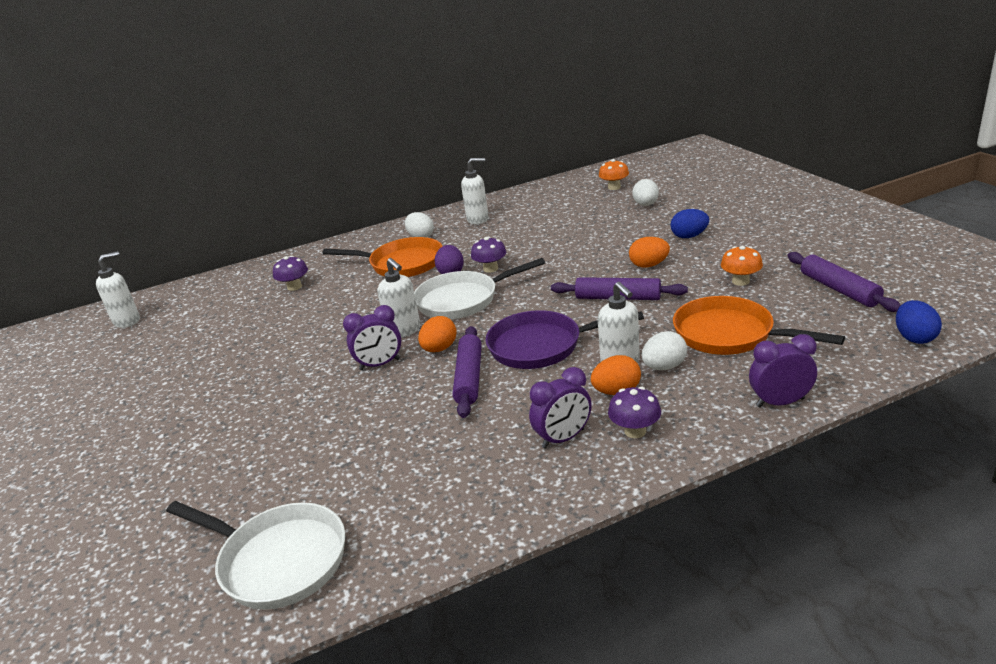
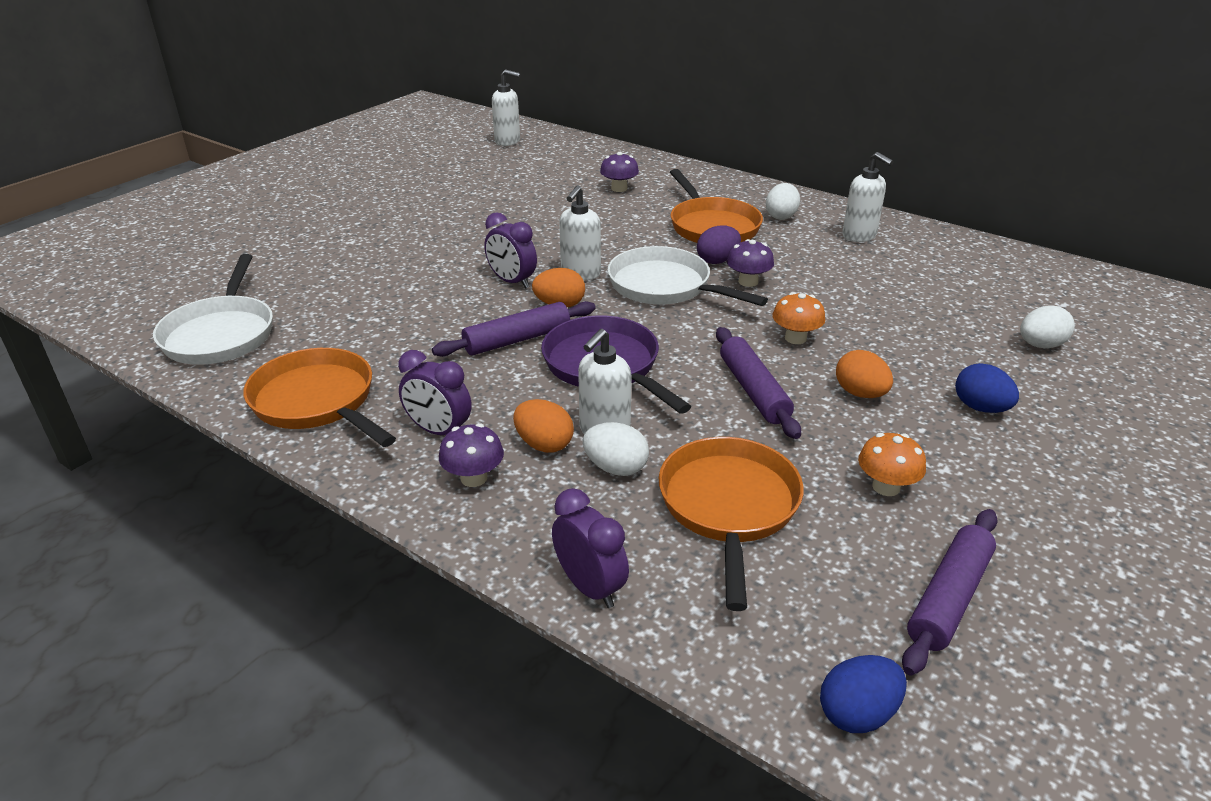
camera: 55 degrees right, 5 degrees up
(465, 502) = (317, 402): none -> orange pan
(614, 187) = (1066, 304): orange mushroom -> orange mushroom (795, 338)

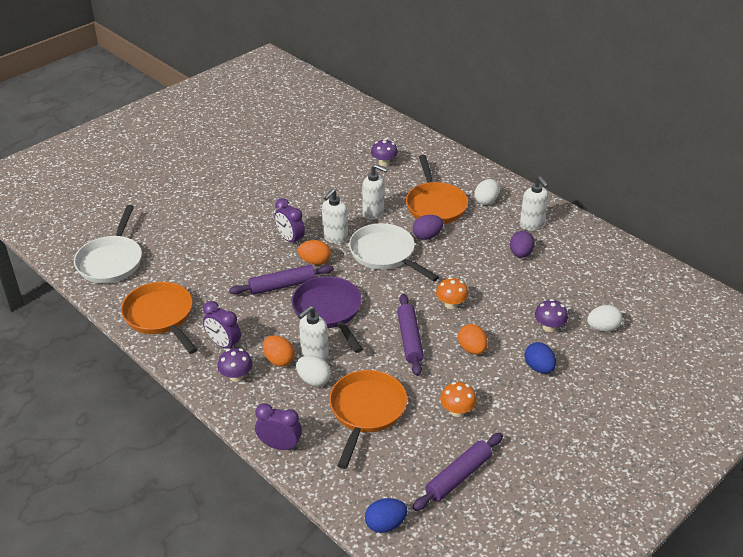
camera: 10 degrees right, 5 degrees up
(508, 141) = (319, 107): white soap dispenser -> white soap dispenser (373, 213)
(590, 587) = (280, 445): purple clock -> purple clock turned 45 degrees counterclockwise
(748, 282) = (440, 256): purple mushroom -> purple mushroom (549, 327)
(863, 269) = (520, 254): none -> purple egg

